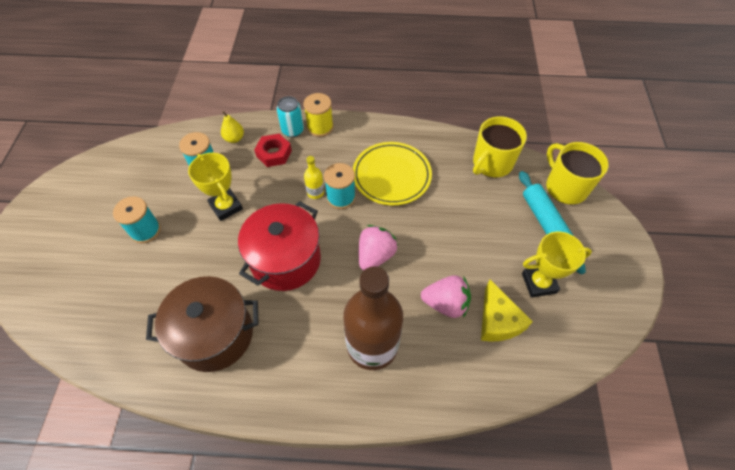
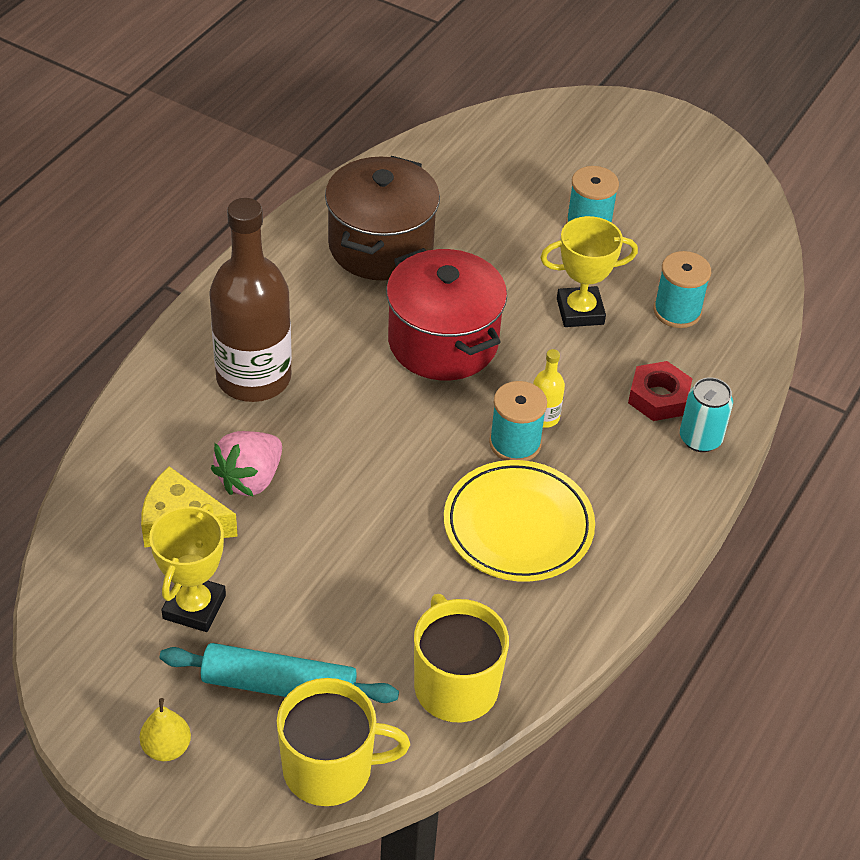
camera: 115 degrees right, 10 degrees down
(234, 138) = (721, 361): yellow pear -> yellow pear (166, 748)
(320, 127) = (688, 478): yellow spool -> none
(375, 255) = (381, 438): pink strawberry -> none

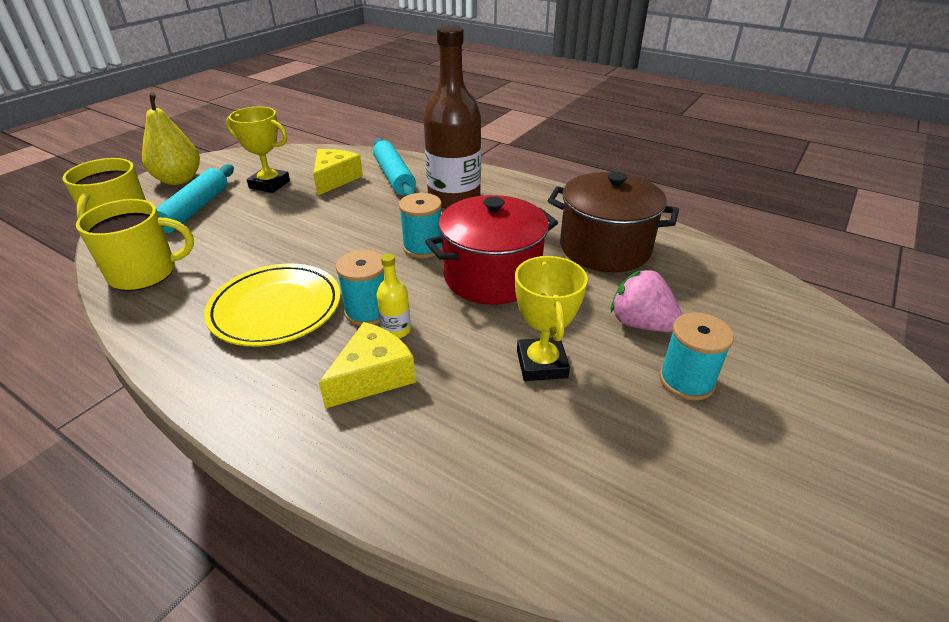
camera: 95 degrees right, 10 degrees down
(166, 748) = (178, 180): yellow pear -> yellow pear, size x1.83
(178, 449) = (394, 177): none -> turquoise rolling pin
(250, 479) = (363, 199): pink strawberry -> pink strawberry (641, 324)
(612, 429) = (372, 376): none -> yellow cheese
(658, 397) = (412, 418): red nut -> none
(677, 311) = (554, 451): turquoise spool -> turquoise spool (423, 247)
(700, 439) = (343, 450): turquoise can -> none

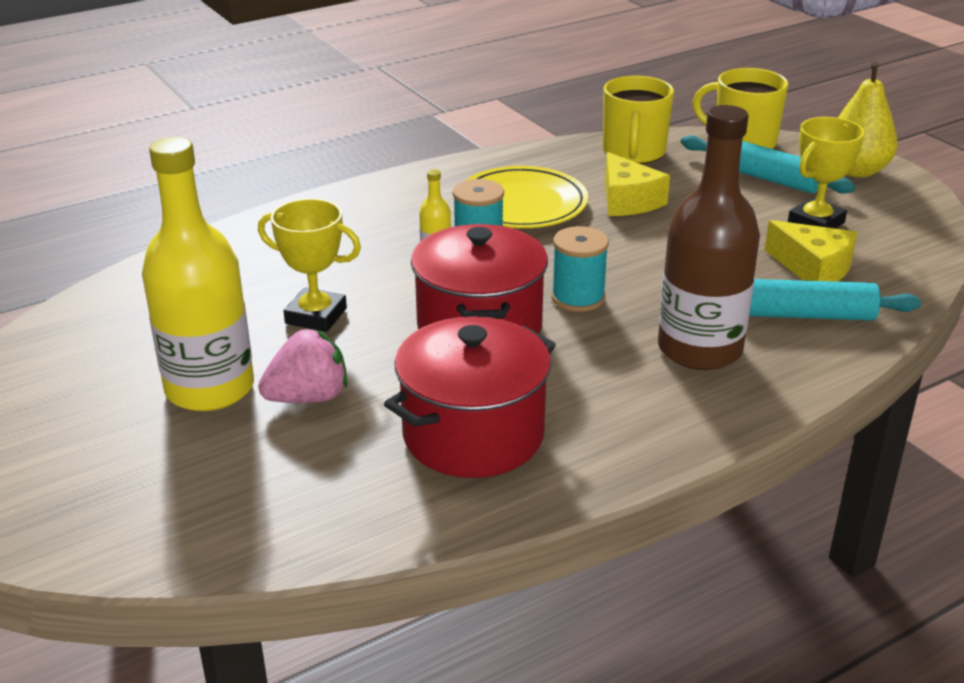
camera: 115 degrees right, 5 degrees down
(372, 376) = (385, 234): yellow cheese -> yellow cheese (628, 201)
(605, 248) = (473, 435): brown pot -> red pot
(686, 381) = (210, 388): turquoise spool -> yellow bottle

